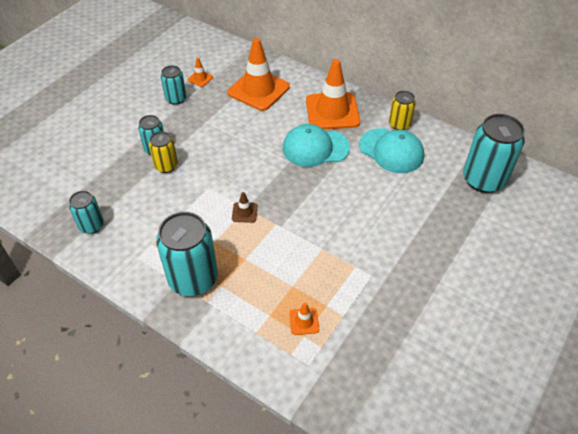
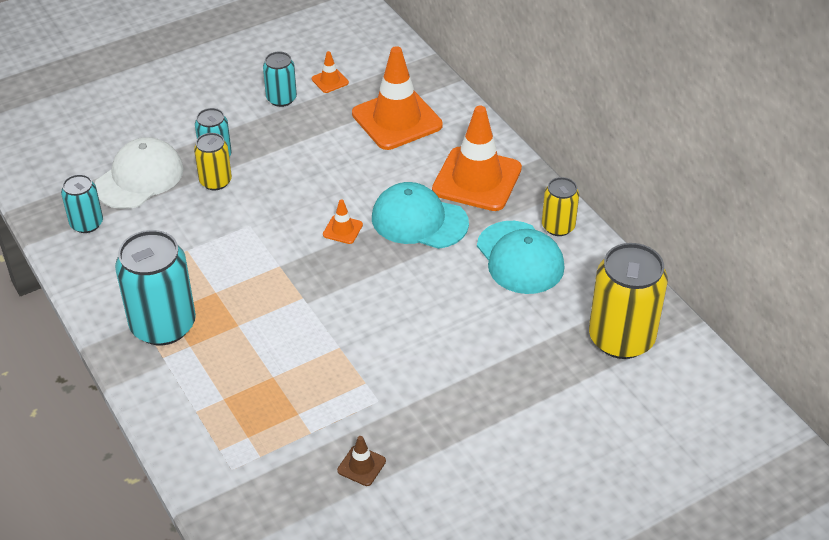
camera: 25 degrees right, 5 degrees down
(111, 180) = (139, 178): none -> white cap
(244, 212) = (273, 270): brown traffic cone -> brown traffic cone (361, 466)
(304, 321) = (259, 421): orange traffic cone -> orange traffic cone (342, 230)
(483, 179) = (621, 338): turquoise can -> yellow can

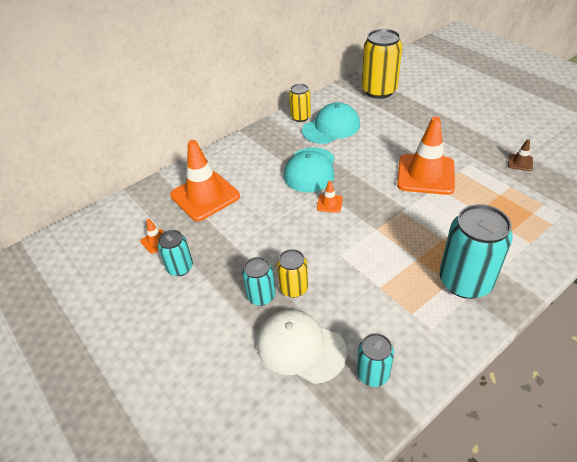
camera: 95 degrees left, 0 degrees up
(477, 179) = (265, 151): orange traffic cone -> orange traffic cone (425, 174)

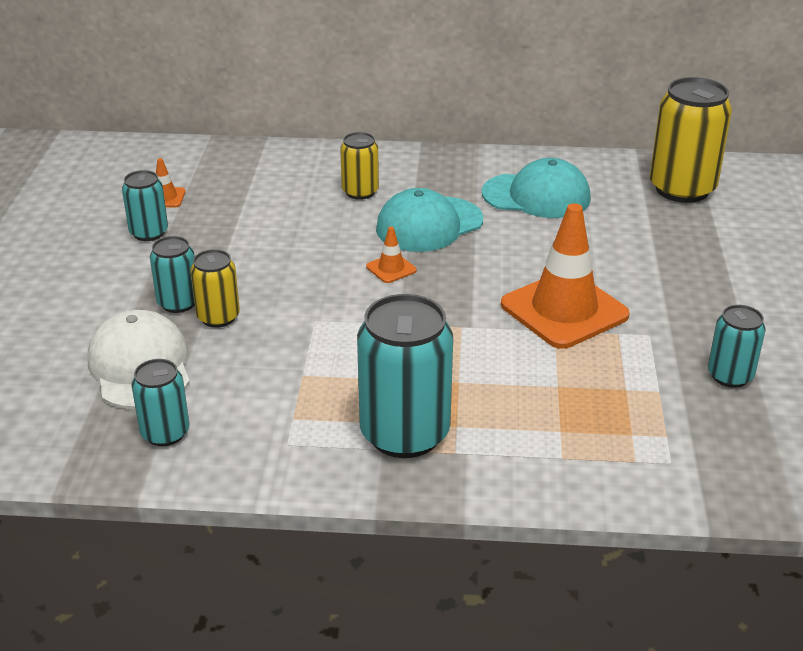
camera: 40 degrees right, 10 degrees down
(205, 196) = (275, 185): orange traffic cone -> none
(300, 117) = (517, 165): yellow can -> yellow can (360, 192)
(520, 162) = (730, 376): brown traffic cone -> turquoise can

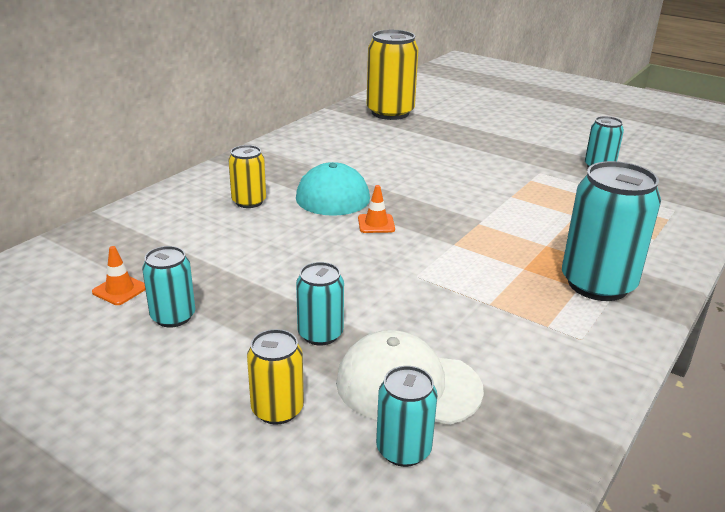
camera: 60 degrees left, 5 degrees down
(165, 433) = (528, 399): turquoise can -> turquoise can (403, 450)
(218, 317) = (366, 319): yellow can -> yellow can (277, 409)
(536, 196) = (342, 149): turquoise cap -> none
(564, 310) = (491, 186): orange traffic cone -> none

